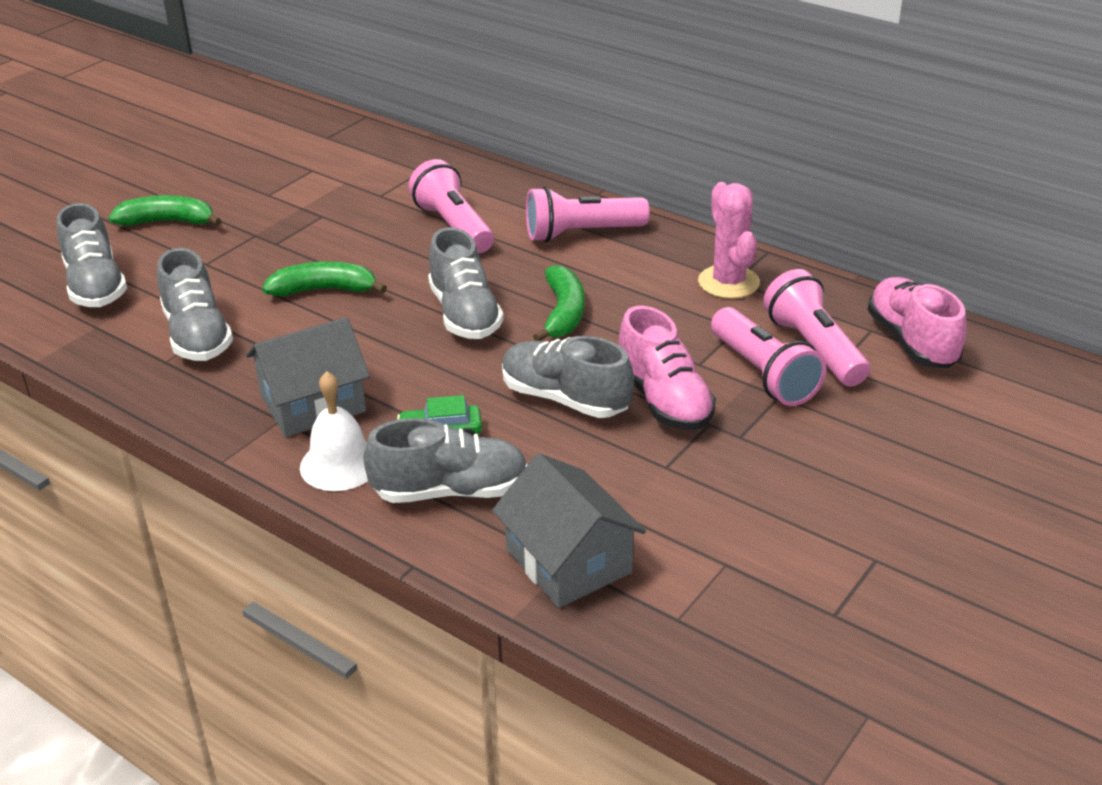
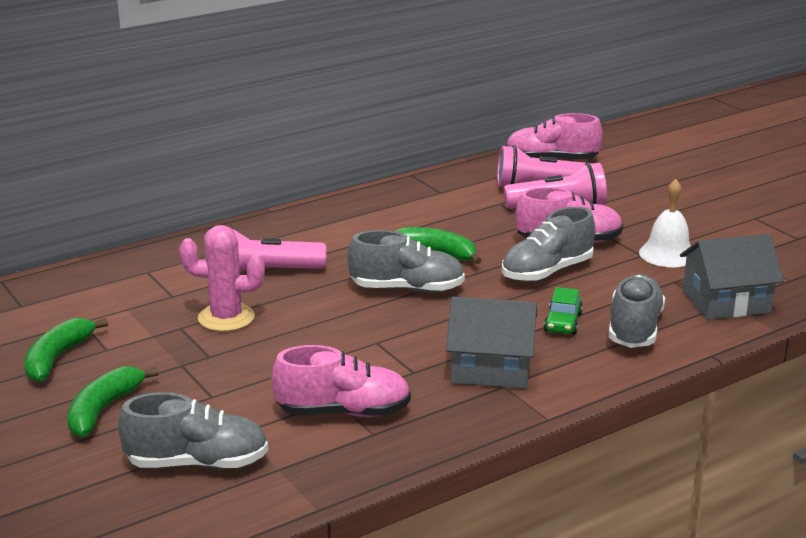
camera: 70 degrees left, 10 degrees down
(197, 336) = (343, 412): grey shoe -> pink shoe
(313, 404) = (491, 368): grey house -> grey house turned 75 degrees counterclockwise
(324, 290) = (317, 342): green banana -> green banana (57, 358)
(340, 464) = (580, 367): white bell -> white bell (667, 254)
(581, 233) = (327, 227): pink flashlight -> none
(728, 282) = (441, 194): pink cactus -> pink cactus (226, 318)

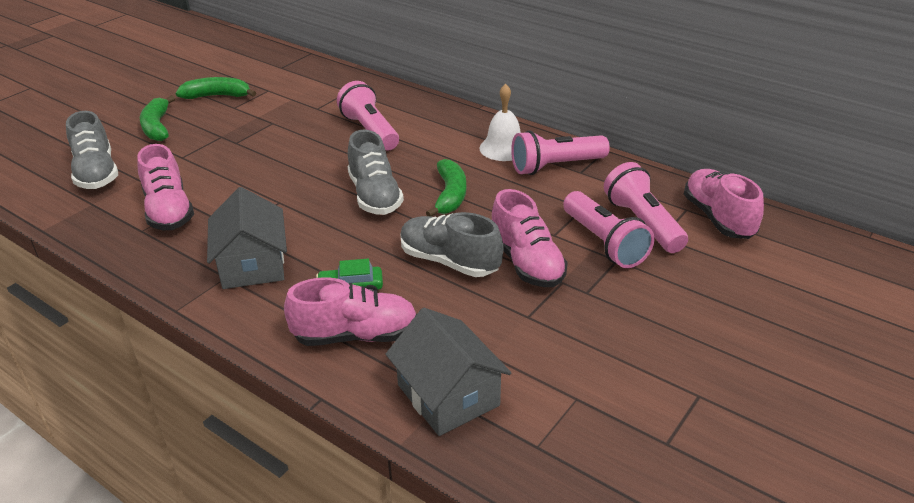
camera: 70 degrees right, 10 degrees up
(103, 410) = (157, 127): green banana -> green banana turned 105 degrees counterclockwise
(226, 318) = (292, 134): pink cactus -> none
(422, 199) = (556, 166): none -> pink flashlight
(634, 329) = (355, 335): grey shoe -> pink shoe
(667, 254) = (541, 334): white bell -> white bell (503, 148)

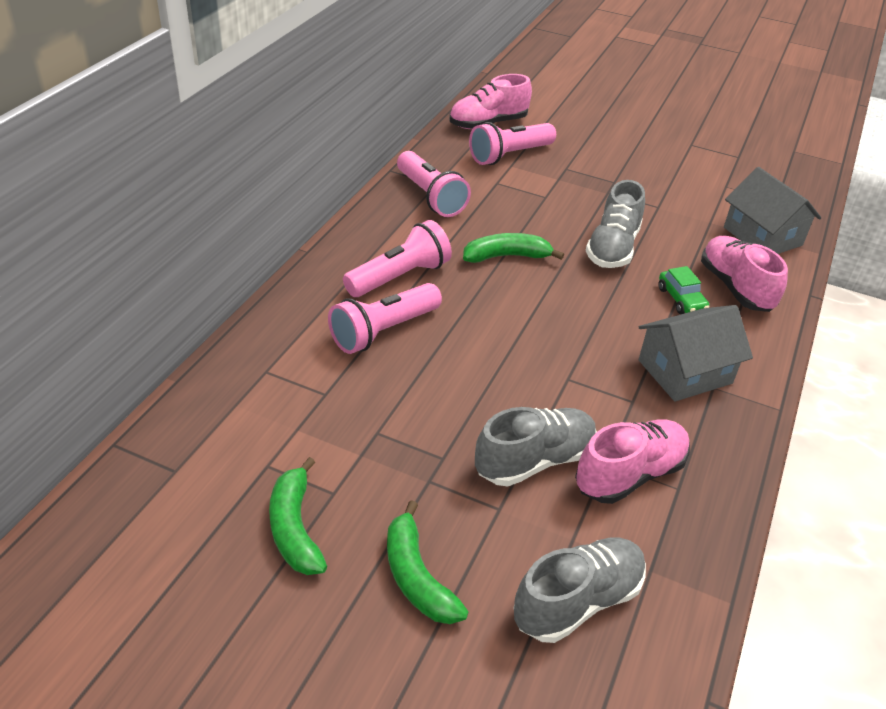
camera: 105 degrees left, 5 degrees up
(157, 127) = (417, 576): green banana -> green banana turned 90 degrees clockwise
(375, 196) = (527, 306): grey shoe -> grey shoe (534, 460)
(448, 395) = (762, 236): grey house -> grey house turned 75 degrees counterclockwise
(503, 148) = (402, 228): white bell -> none
(526, 263) = (593, 209): pink shoe -> none
(604, 243) = (546, 173): pink flashlight -> pink flashlight (399, 277)

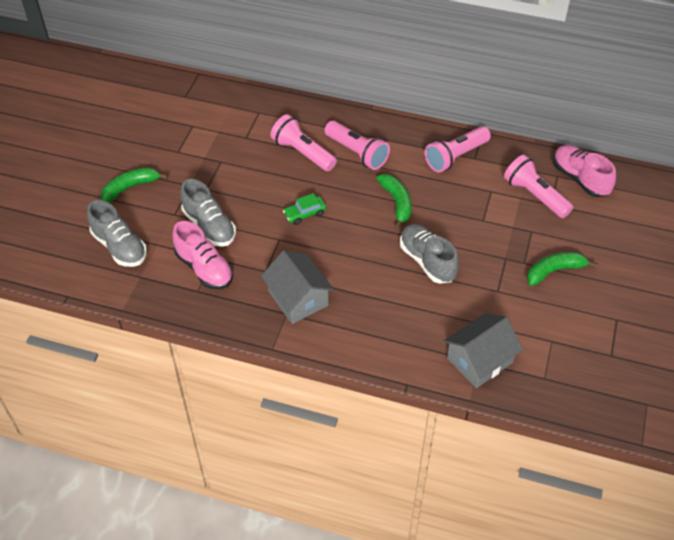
camera: 85 degrees right, 10 degrees up
(295, 528) = (155, 142): green banana -> green banana (554, 271)
(612, 248) = (427, 261): grey shoe -> grey shoe turned 45 degrees clockwise
(681, 299) = (376, 300): green car -> green car (305, 214)
(735, 287) = (401, 335): pink shoe -> none

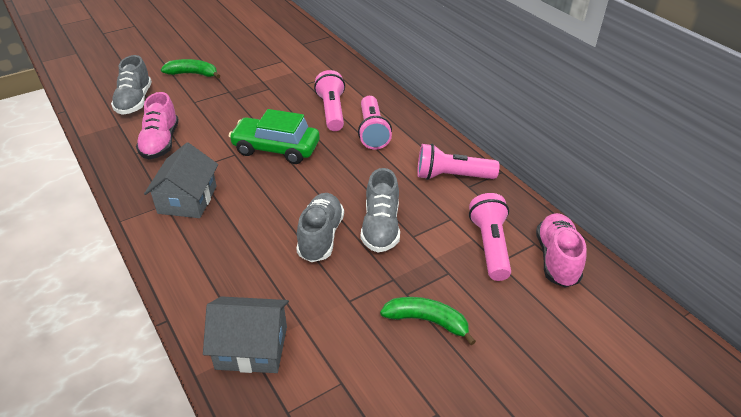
camera: 40 degrees right, 10 degrees down
(209, 226) = (203, 120): grey shoe -> grey shoe (381, 227)
(305, 214) = (276, 149): green car -> green car, size x2.02
(396, 203) = (356, 180): green banana -> none

